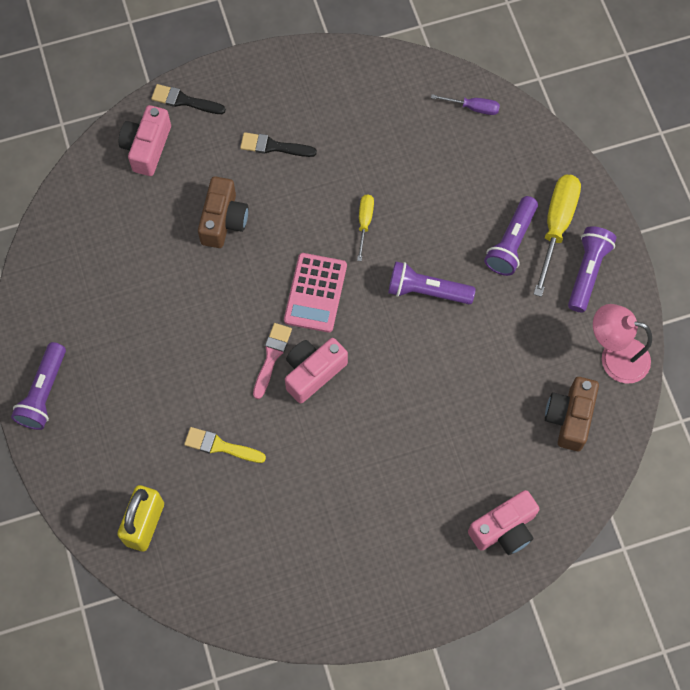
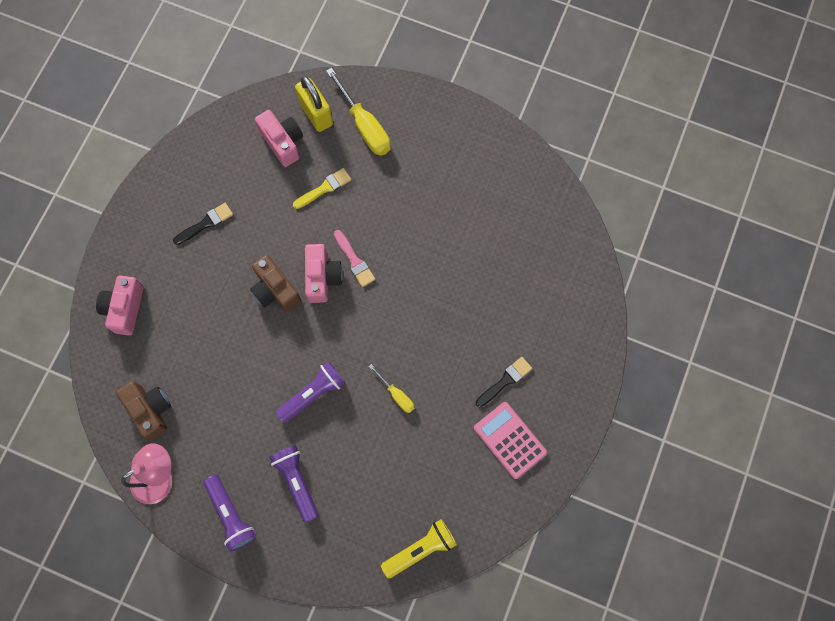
camera: 130 degrees right, 5 degrees up
(44, 393) = (447, 116): purple flashlight -> none
(147, 147) = (573, 297): pink camera -> pink camera (283, 142)
(184, 101) = (591, 349): black brush -> black brush (206, 223)
(223, 220) = (475, 304): brown camera -> brown camera (275, 290)
(315, 293) = (374, 322): pink calculator -> pink calculator (509, 440)
(473, 108) = (420, 549): purple screwdriver -> yellow flashlight
(556, 226) = (281, 524): yellow screwdriver -> yellow screwdriver (365, 126)

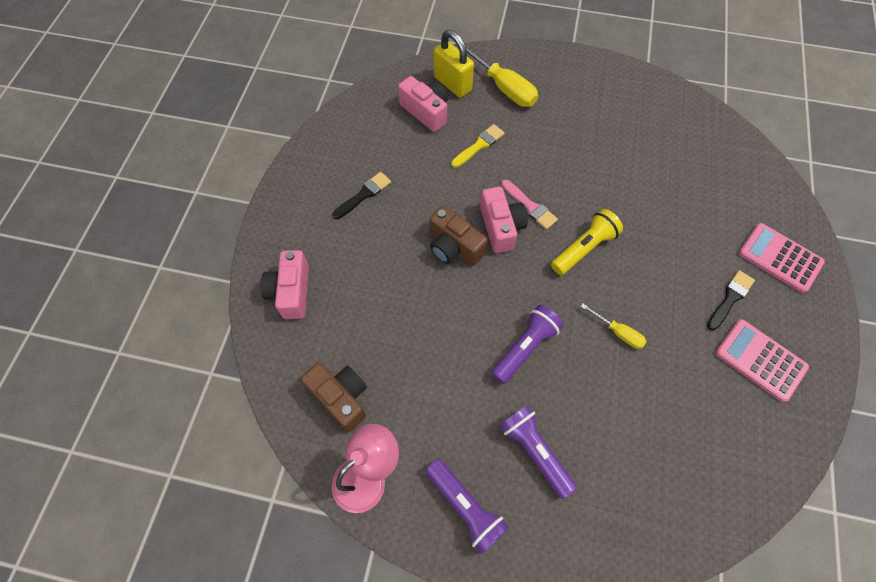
camera: 10 degrees left, 10 degrees down
(420, 549) = (707, 506): yellow flashlight -> yellow flashlight (584, 248)
(565, 351) = (780, 258): none -> pink calculator

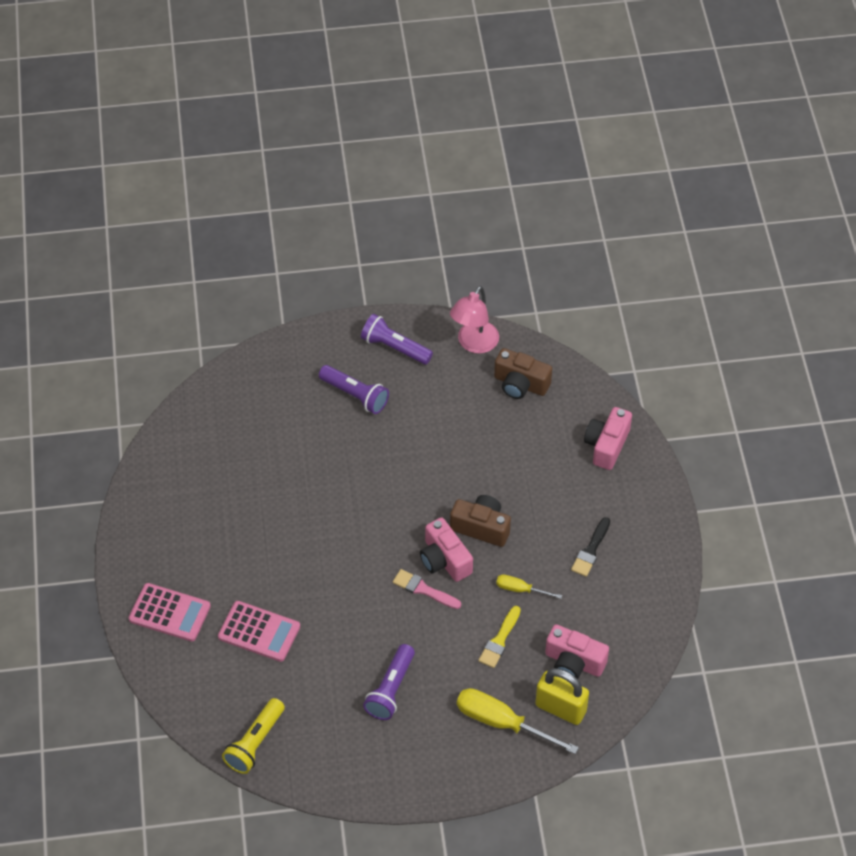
camera: 160 degrees right, 10 degrees down
(291, 292) = (606, 445): pink camera -> pink camera turned 135 degrees counterclockwise
(525, 347) = (386, 464): purple flashlight -> purple flashlight (390, 689)
(584, 248) = (359, 564): yellow flashlight -> yellow flashlight (255, 743)
(618, 332) = (310, 499): yellow screwdriver -> yellow screwdriver (520, 589)
(730, 298) = (214, 559): black brush -> none
(760, 360) = (183, 514): pink calculator -> pink calculator (259, 632)

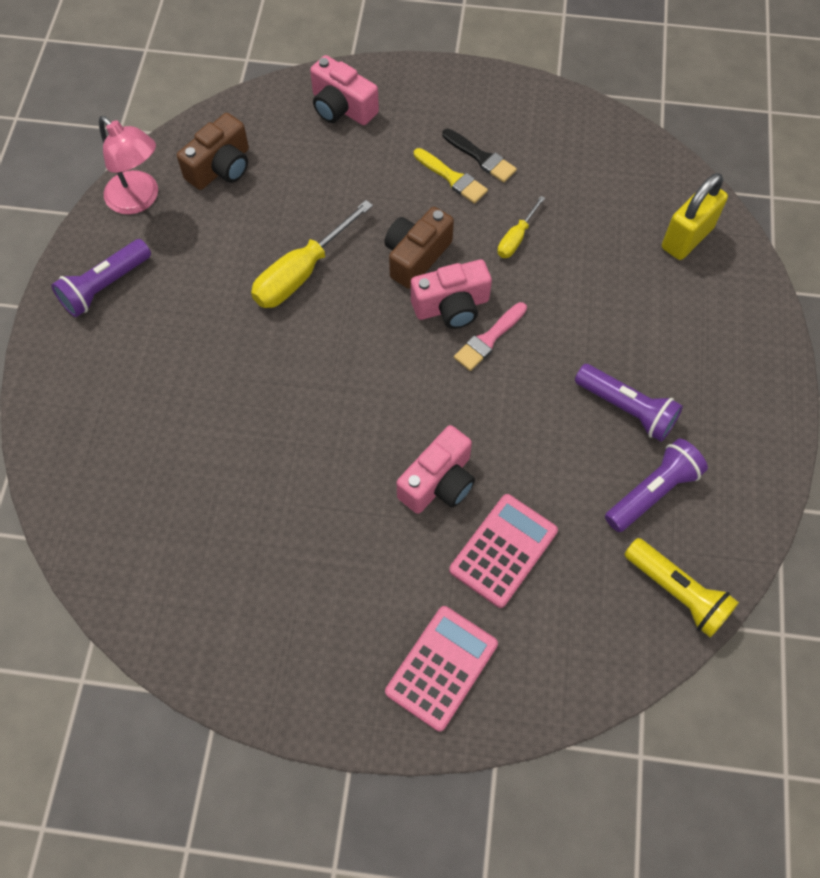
camera: 75 degrees left, 10 degrees up
(355, 395) = (162, 349): purple flashlight -> purple flashlight (652, 492)
(499, 640) = (582, 276): yellow brush -> yellow brush (452, 178)
(501, 723) = (696, 301): yellow screwdriver -> yellow screwdriver (301, 273)
(574, 662) = (628, 210): pink camera -> pink camera (438, 482)

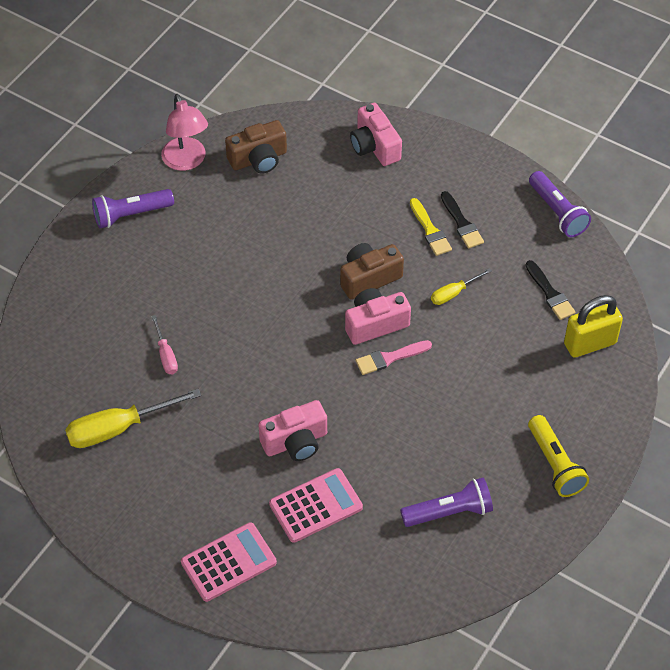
camera: 25 degrees right, 10 degrees down
(233, 439) = (166, 355): none -> pink screwdriver
(301, 273) = (277, 258): yellow screwdriver -> yellow screwdriver (118, 428)
(451, 306) = (375, 324): pink camera -> pink camera turned 150 degrees clockwise
(615, 199) = (550, 293): none -> black brush
(626, 409) = (465, 447): purple flashlight -> purple flashlight (557, 212)
(677, 592) = (426, 585): yellow flashlight -> yellow flashlight (554, 464)

